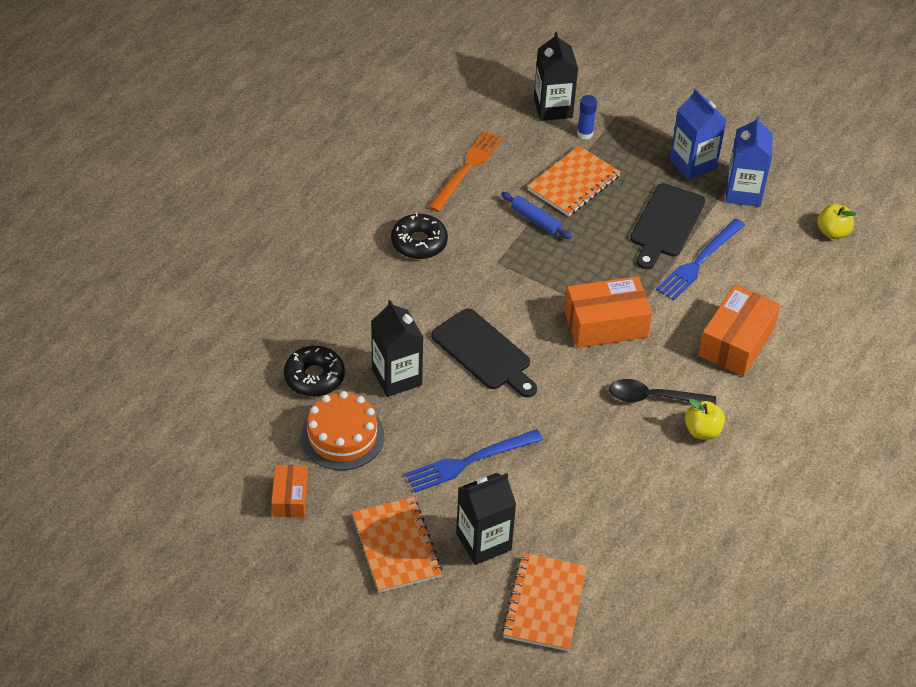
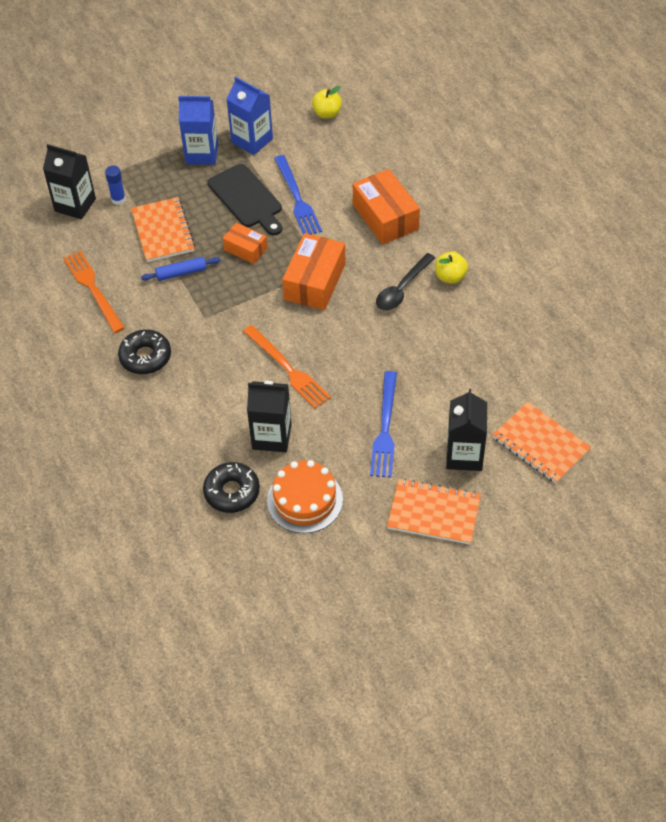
camera: 55 degrees left, 5 degrees up
(290, 497) = (341, 564): orange box -> orange box (245, 249)
(484, 352) = (287, 369): black cutting board -> orange fork

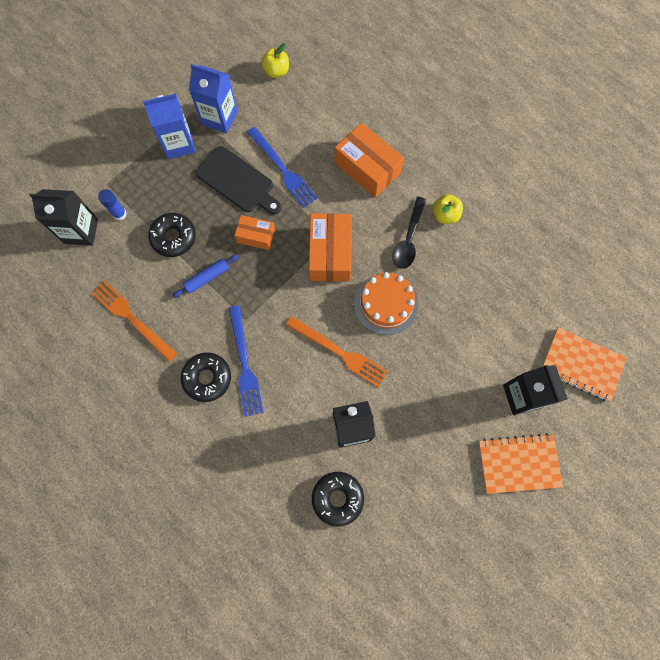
camera: 20 degrees left, 20 degrees up
(163, 231) = (174, 237): orange notebook -> black donut
(305, 500) = (404, 486): orange cake -> orange cake (386, 304)
(385, 428) = (446, 389): blue fork -> blue fork (244, 364)

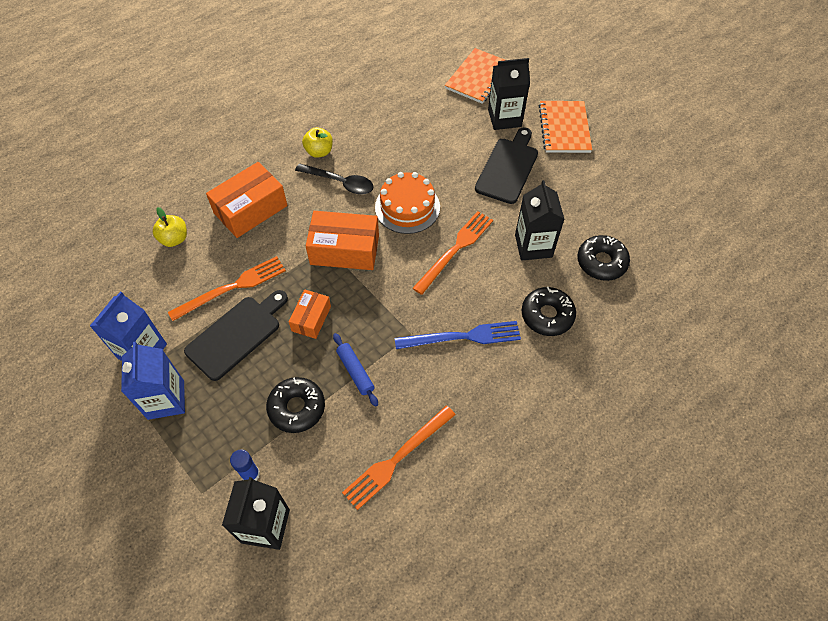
camera: 85 degrees left, 15 degrees down
(207, 378) = (476, 375): black donut -> black donut (547, 315)
(276, 71) = (97, 286): yellow apple -> yellow apple (174, 239)
(282, 169) = (232, 287): blue fork -> orange fork
(450, 401) = (508, 168): none -> black cutting board

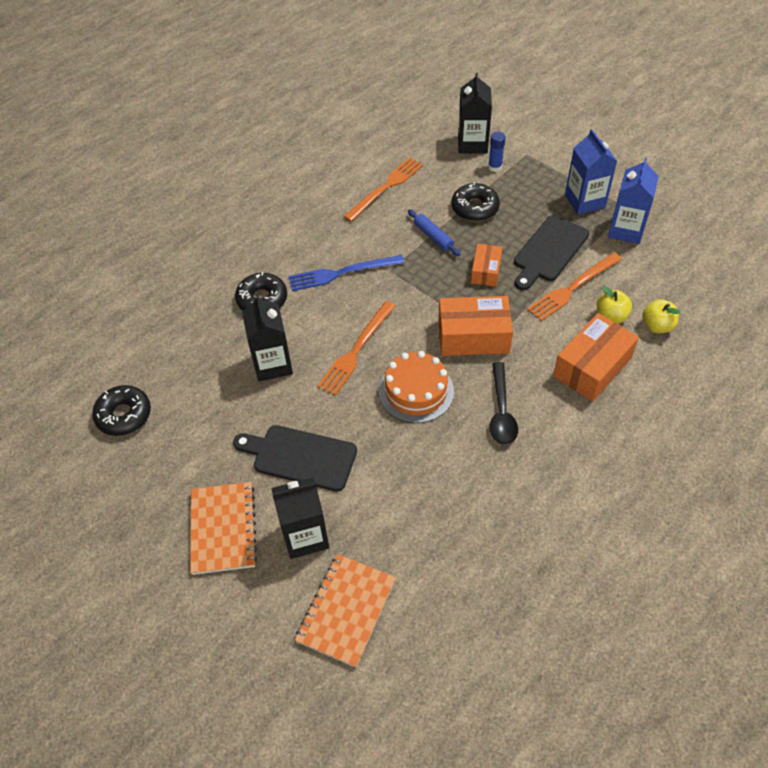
camera: 175 degrees right, 5 degrees down
(319, 151) = (541, 451): yellow apple -> yellow apple (611, 316)
(340, 183) = (501, 412): black spoon -> black spoon turned 105 degrees counterclockwise
(508, 168) = (300, 457): black cutting board -> black cutting board turned 90 degrees clockwise
(601, 262) = (201, 356): black donut -> black donut (124, 415)

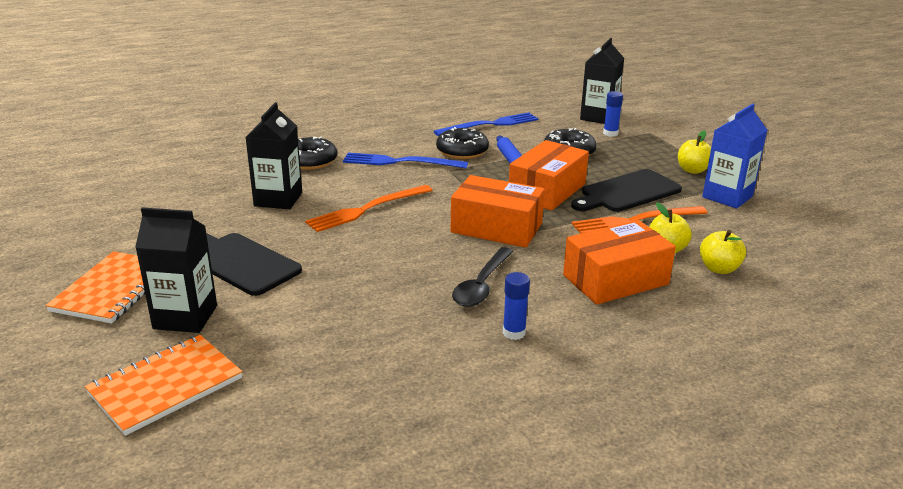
camera: 20 degrees right, 25 degrees down
(124, 415) = (113, 197): black donut -> black donut (462, 151)
(386, 187) = (490, 125): orange fork -> blue fork
(416, 391) = (401, 249): orange cake -> none
(486, 271) = (547, 190): orange box -> orange box, size x1.72
(552, 455) = (514, 333): none -> blue glue stick
(584, 201) = (692, 170): blue carton -> yellow apple

